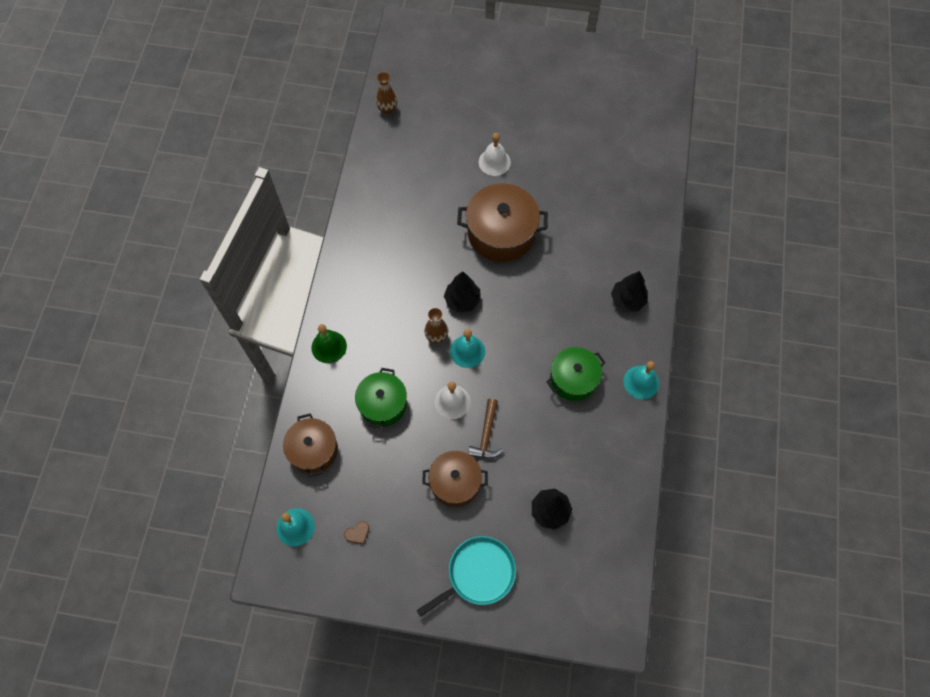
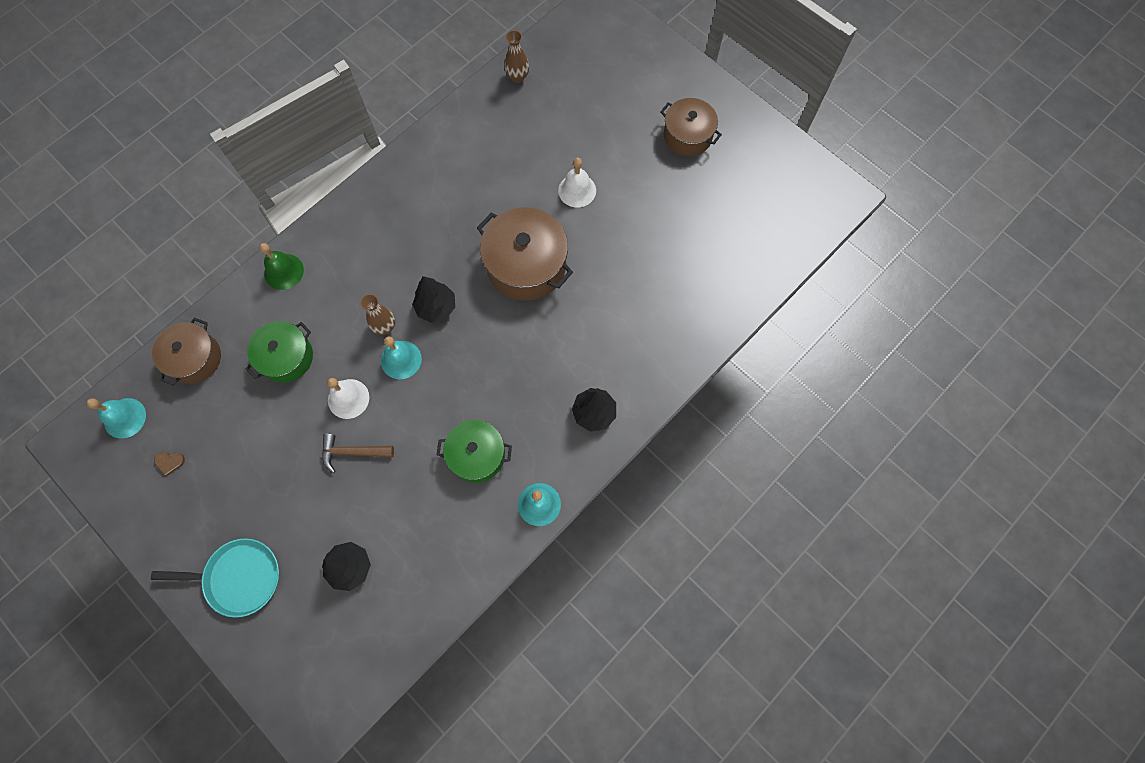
camera: 35 degrees right, 5 degrees up
(455, 482) = (289, 477): brown pot -> brown pot (687, 135)
(486, 435) = (352, 452): brown hammer -> brown hammer turned 45 degrees clockwise

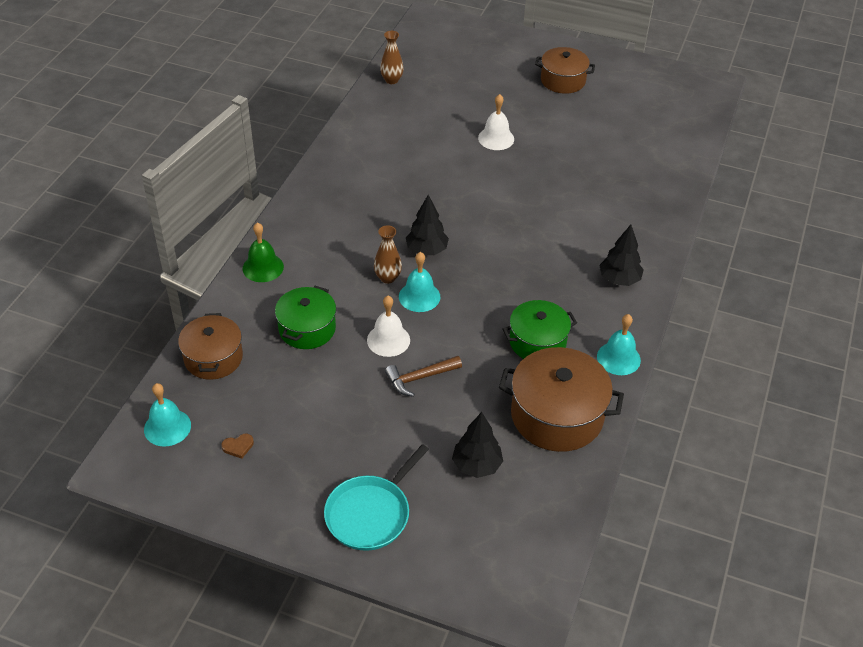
camera: 25 degrees left, 25 degrees down
(239, 577) = (370, 513): turquoise pan -> turquoise pan turned 150 degrees clockwise
(526, 265) = (487, 199): brown pot -> brown pot (557, 415)

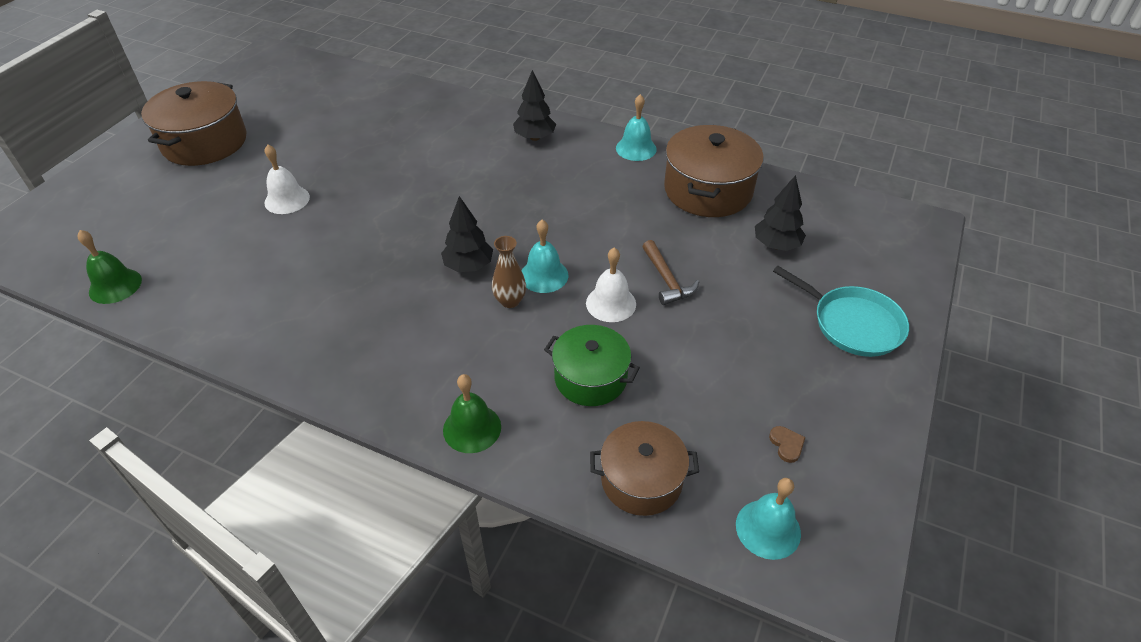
camera: 85 degrees left, 0 degrees up
(391, 80) = (115, 286): brown vase -> green bell
(537, 342) = (615, 194): green pot -> none
(563, 80) = (205, 142): brown pot -> brown pot, size x1.54

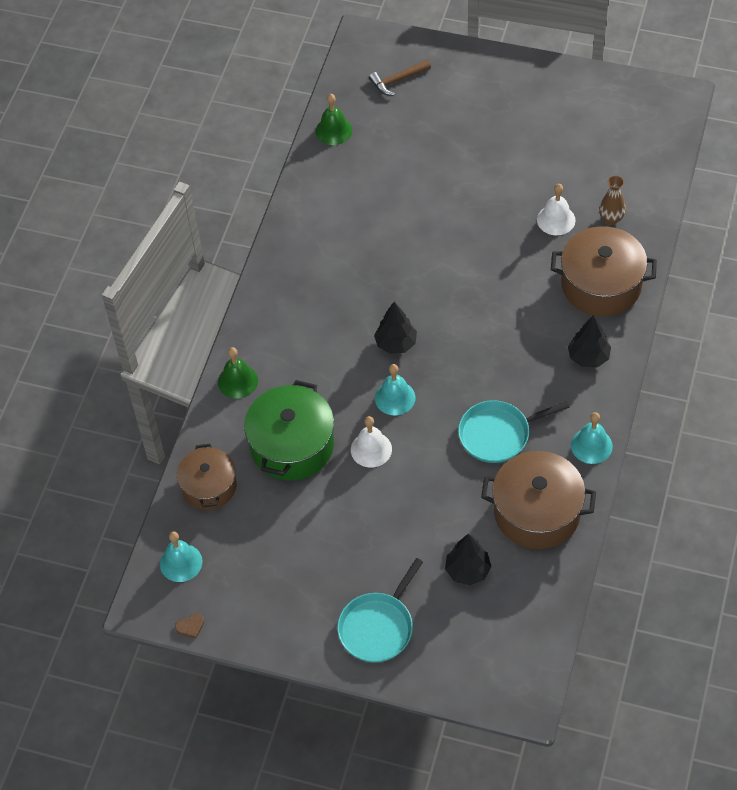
camera: 85 degrees right, 10 degrees up
(205, 142) = (517, 110): brown pot -> brown pot (601, 285)
(287, 199) = (452, 196): white bell -> white bell (556, 220)
(510, 301) = (361, 380): brown vase -> brown vase (611, 219)
(590, 378) = (292, 445): green pot -> green pot, size x1.54
(610, 204) = (498, 434): none -> turquoise pan
(667, 280) = (405, 487): brown hammer -> brown hammer (397, 80)
(786, 445) = (249, 575): brown heart -> brown heart (190, 626)

